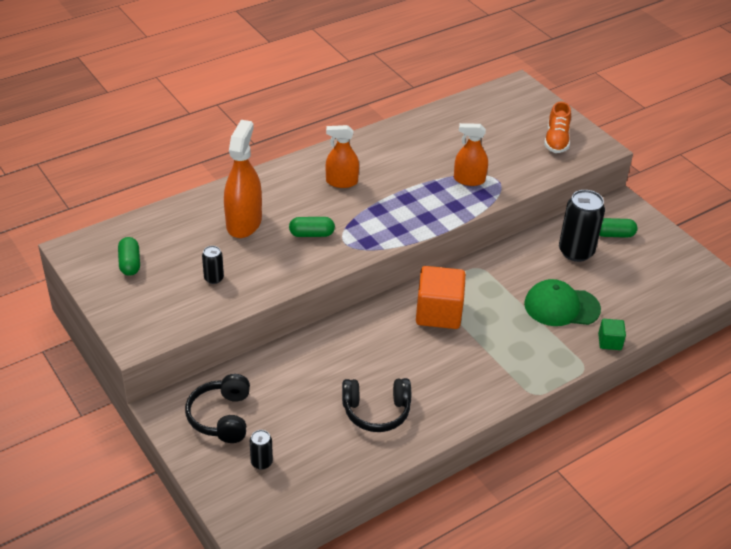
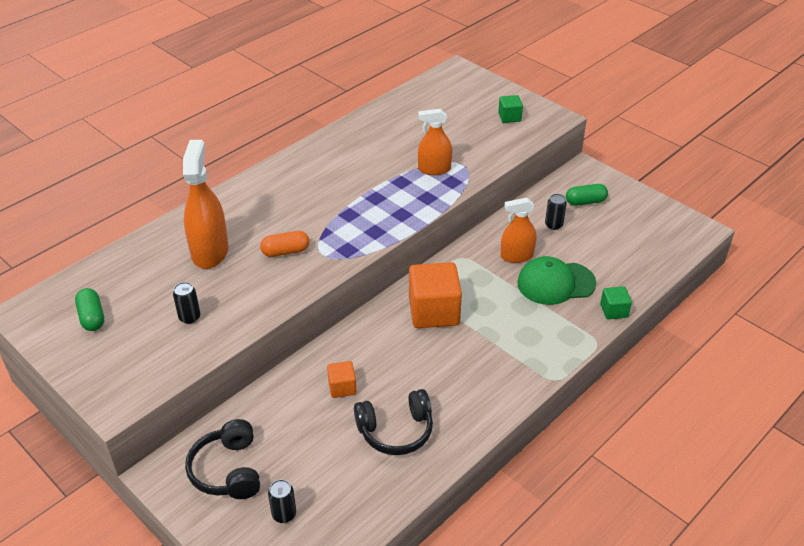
camera: 10 degrees left, 0 degrees up
(311, 234) = (285, 251): green capsule -> orange capsule
(337, 365) = (342, 387): none -> orange cube
(341, 182) = (304, 192): orange spray bottle -> orange spray bottle (516, 256)
(556, 140) = (509, 117): orange shoe -> green cube
(576, 252) = (553, 225): black can -> black can, size x0.49

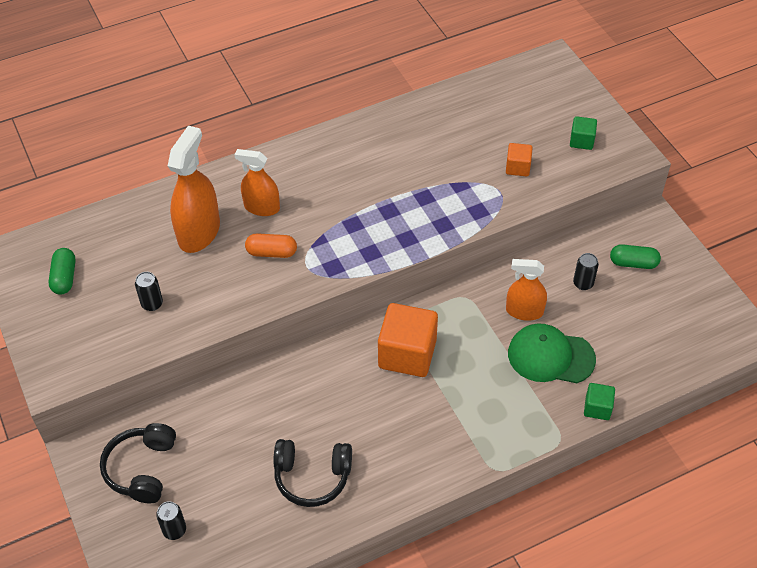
camera: 20 degrees right, 10 degrees up
(342, 387) = (281, 413): orange cube -> orange cube (518, 167)
(434, 169) = (467, 190): orange spray bottle -> orange spray bottle (261, 207)

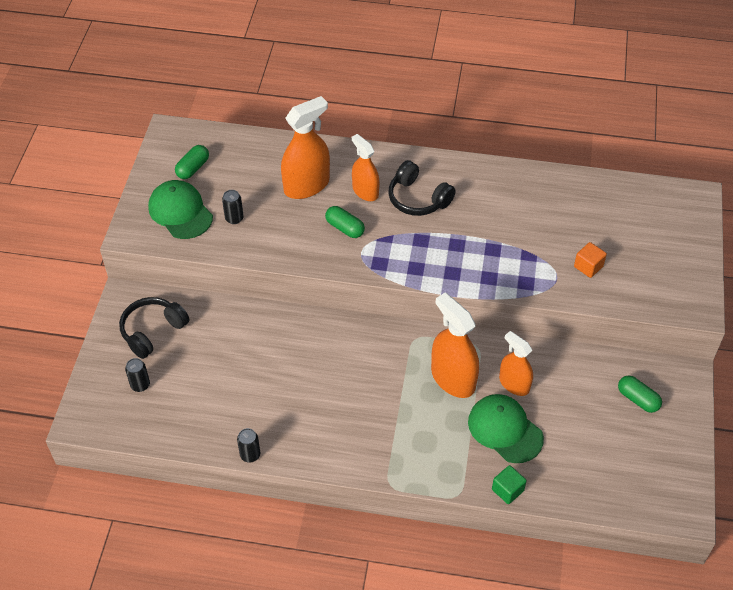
camera: 35 degrees right, 0 degrees up
(89, 328) = (180, 212): none -> green cap
(271, 252) = (345, 228): orange capsule -> green capsule
(312, 477) = (257, 407): black headphones -> black headphones (418, 199)
(407, 354) = (397, 362): orange cube -> none
(469, 338) = (453, 379): none -> orange spray bottle
(581, 141) = (661, 274): green cube -> none
(583, 283) = (581, 390): black can -> black can (250, 455)

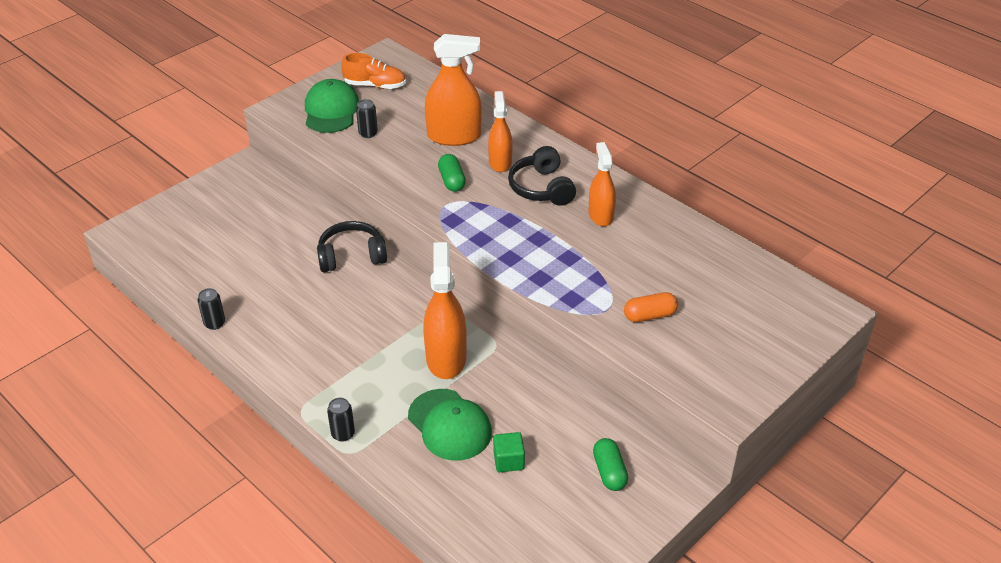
camera: 35 degrees right, 10 degrees down
(140, 385) = (189, 230): black can -> black can (343, 434)
(152, 331) = (240, 197): black headphones -> black headphones (351, 256)
(193, 168) = (375, 85): green capsule -> orange shoe
(505, 430) = (449, 425): green cap -> green cap turned 150 degrees clockwise
(507, 490) = (398, 475): green cube -> green cube (508, 461)
(514, 384) = (498, 392): orange spray bottle -> orange spray bottle (600, 215)
(588, 266) = (649, 315): orange cube -> orange capsule

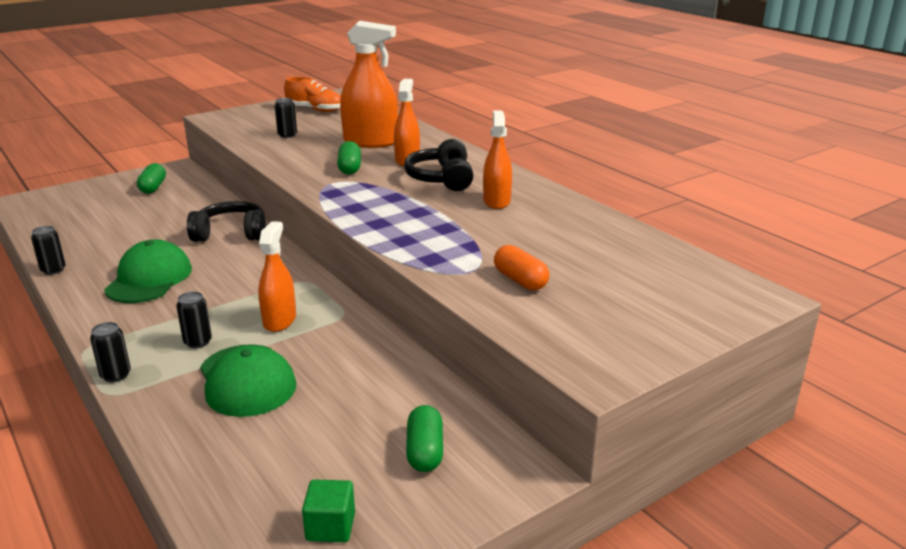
camera: 10 degrees right, 15 degrees down
(240, 198) = (153, 187): none -> green capsule
(331, 111) = (263, 121): green cap -> green cap (149, 279)
(390, 391) = (198, 342): none -> black can
(446, 358) = (279, 320): orange spray bottle -> orange spray bottle, size x0.64
(508, 461) = (299, 424): green cube -> green cube (330, 527)
(649, 315) = (520, 280): orange capsule -> orange capsule turned 60 degrees clockwise

